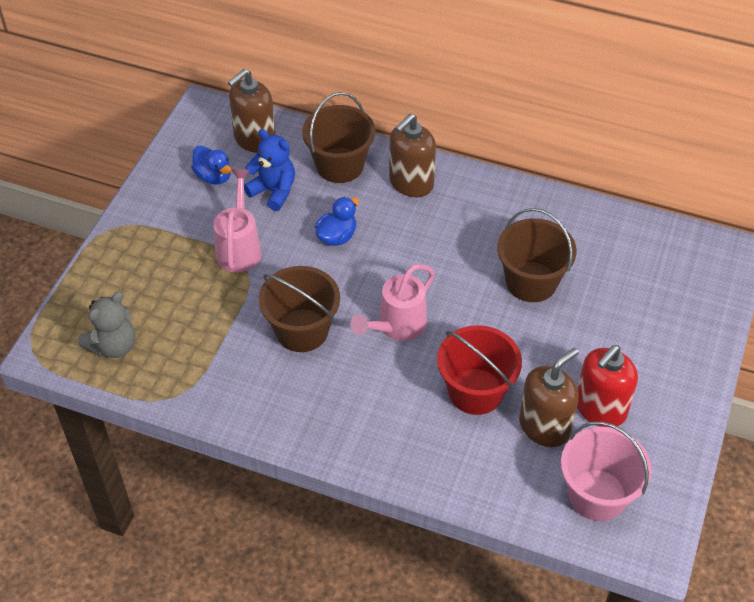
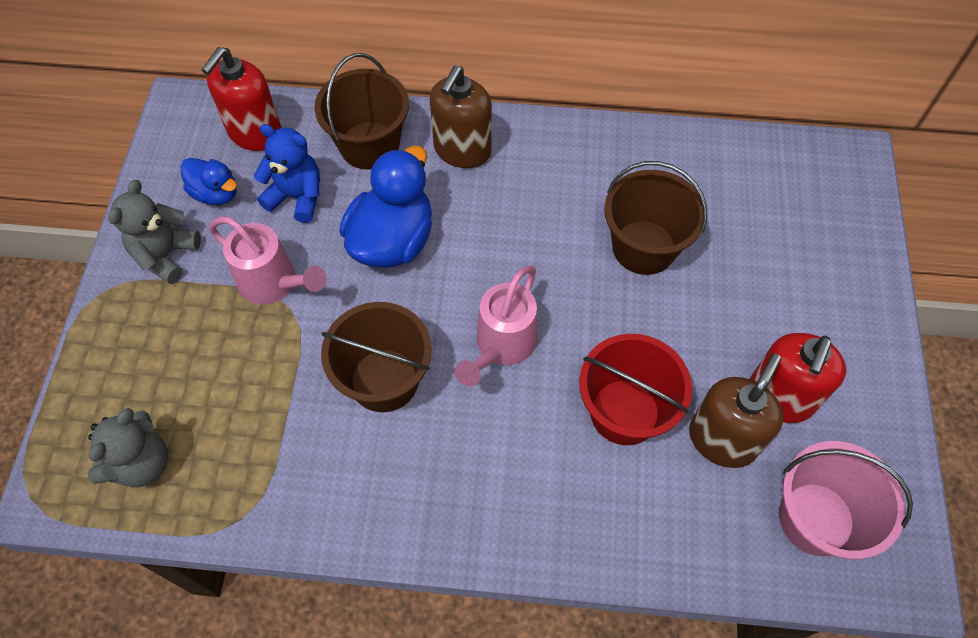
camera: 15 degrees left, 10 degrees up
(165, 212) = (166, 255): none -> grey teddy bear
(239, 248) = (274, 283): pink watering can -> pink watering can turned 135 degrees clockwise
(254, 139) = (255, 133): brown soap dispenser -> red soap dispenser
(337, 236) = (392, 240): blue duck -> blue duck, size x1.77

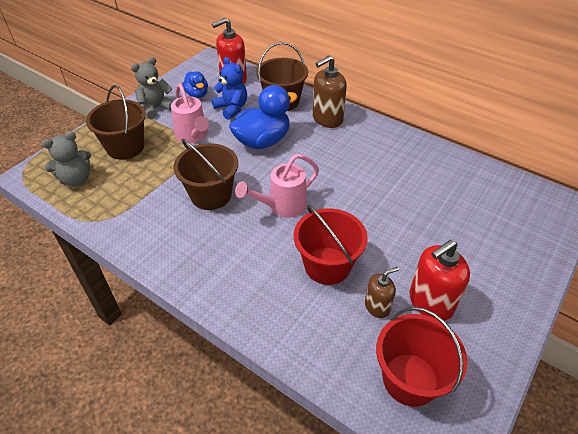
camera: 30 degrees right, 15 degrees down
(644, 247) = (396, 195): brown bucket -> brown bucket (125, 147)
(722, 439) = (377, 306): brown soap dispenser -> brown soap dispenser, size x0.59
(816, 519) = (410, 379): pink bucket -> red bucket

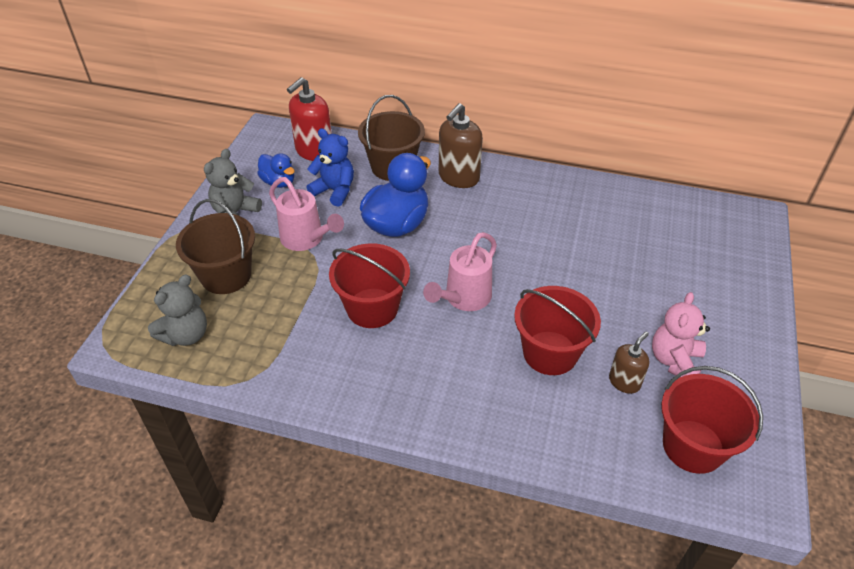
camera: 20 degrees left, 0 degrees up
(211, 195) = (372, 308): brown bucket -> red bucket
(430, 302) = (674, 361): red soap dispenser -> pink teddy bear

